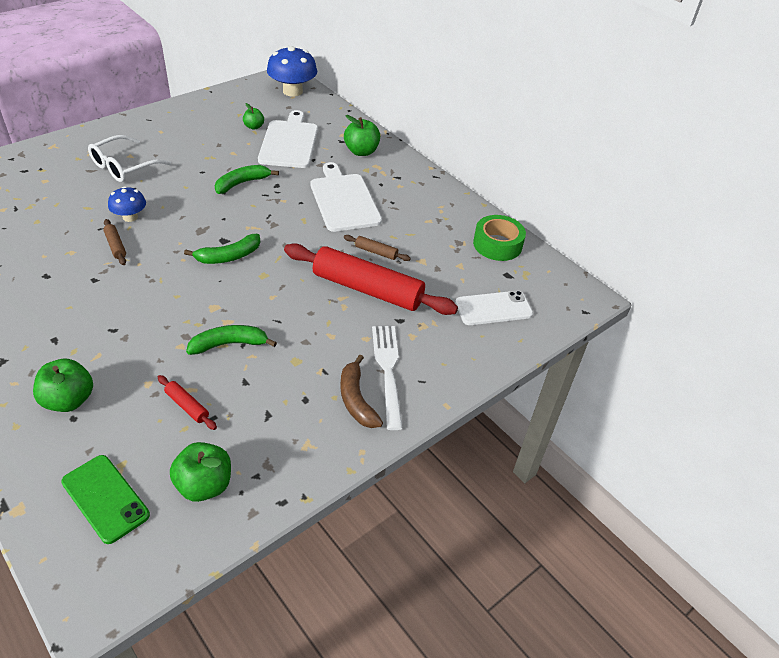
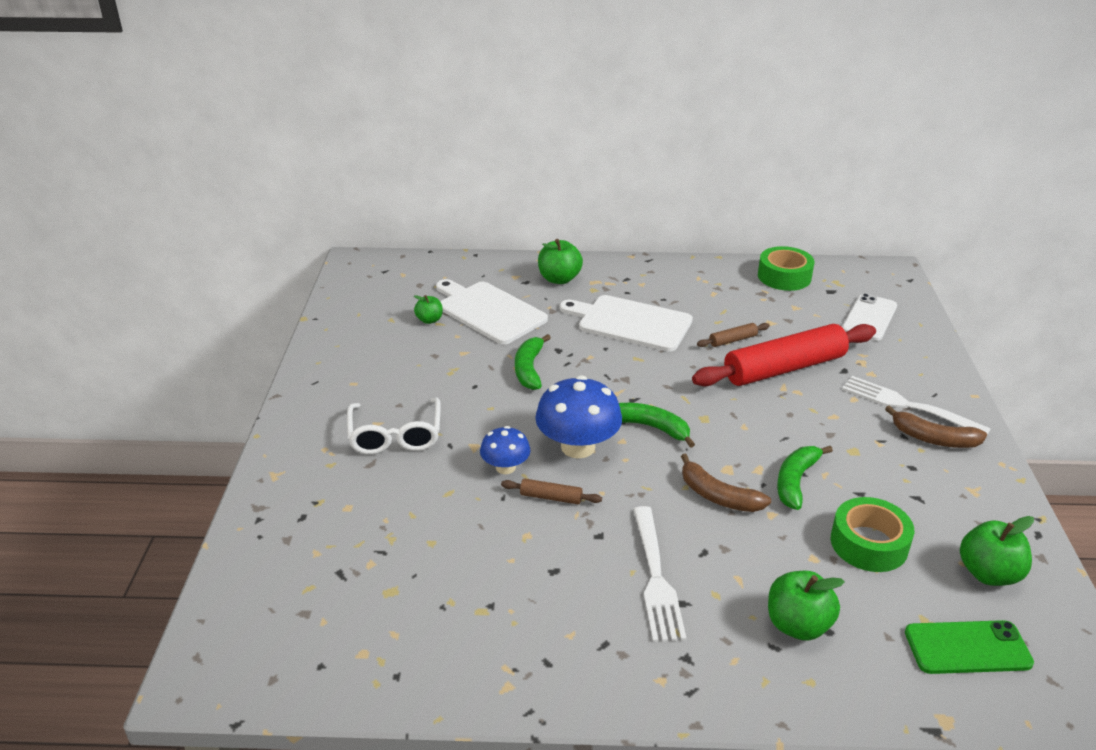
camera: 45 degrees left, 10 degrees down
(71, 318) = (655, 576): none -> white fork
(179, 314) = (718, 496): none -> brown banana
(187, 406) = (869, 544): red rolling pin -> green tape
(229, 256) = (651, 427): green banana -> green banana turned 75 degrees counterclockwise
(292, 91) = (392, 270): blue mushroom -> blue mushroom (578, 447)

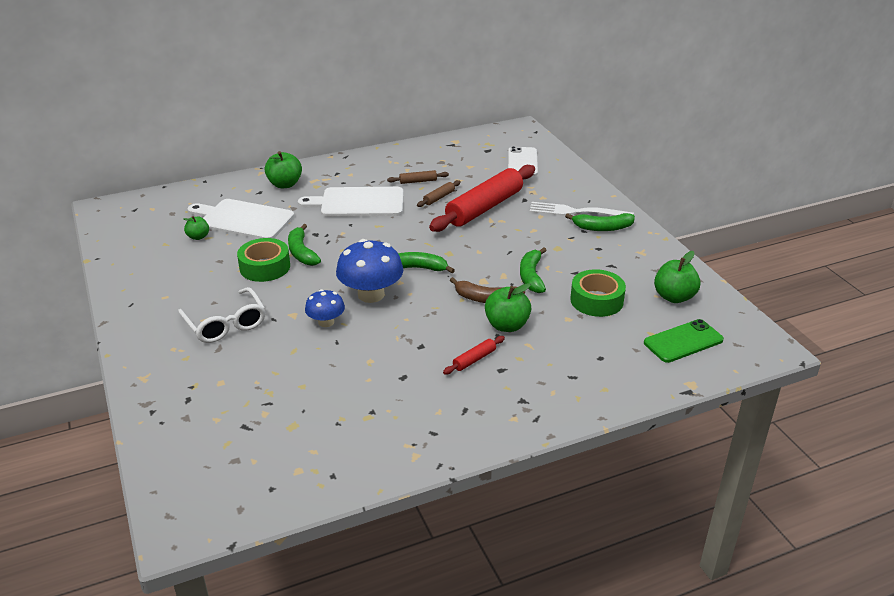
camera: 25 degrees left, 0 degrees up
(551, 497) = (372, 332): brown rolling pin -> brown rolling pin (418, 181)
(655, 576) = (474, 359): white fork -> red rolling pin
(784, 276) = (450, 147): green tape -> green tape (265, 267)
(798, 625) = (580, 360): green apple -> green apple (507, 325)
(933, 439) = (602, 228): brown banana -> green banana

